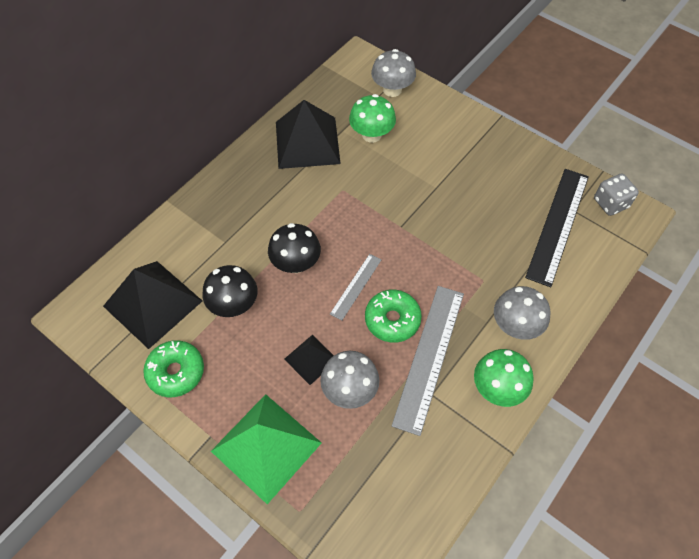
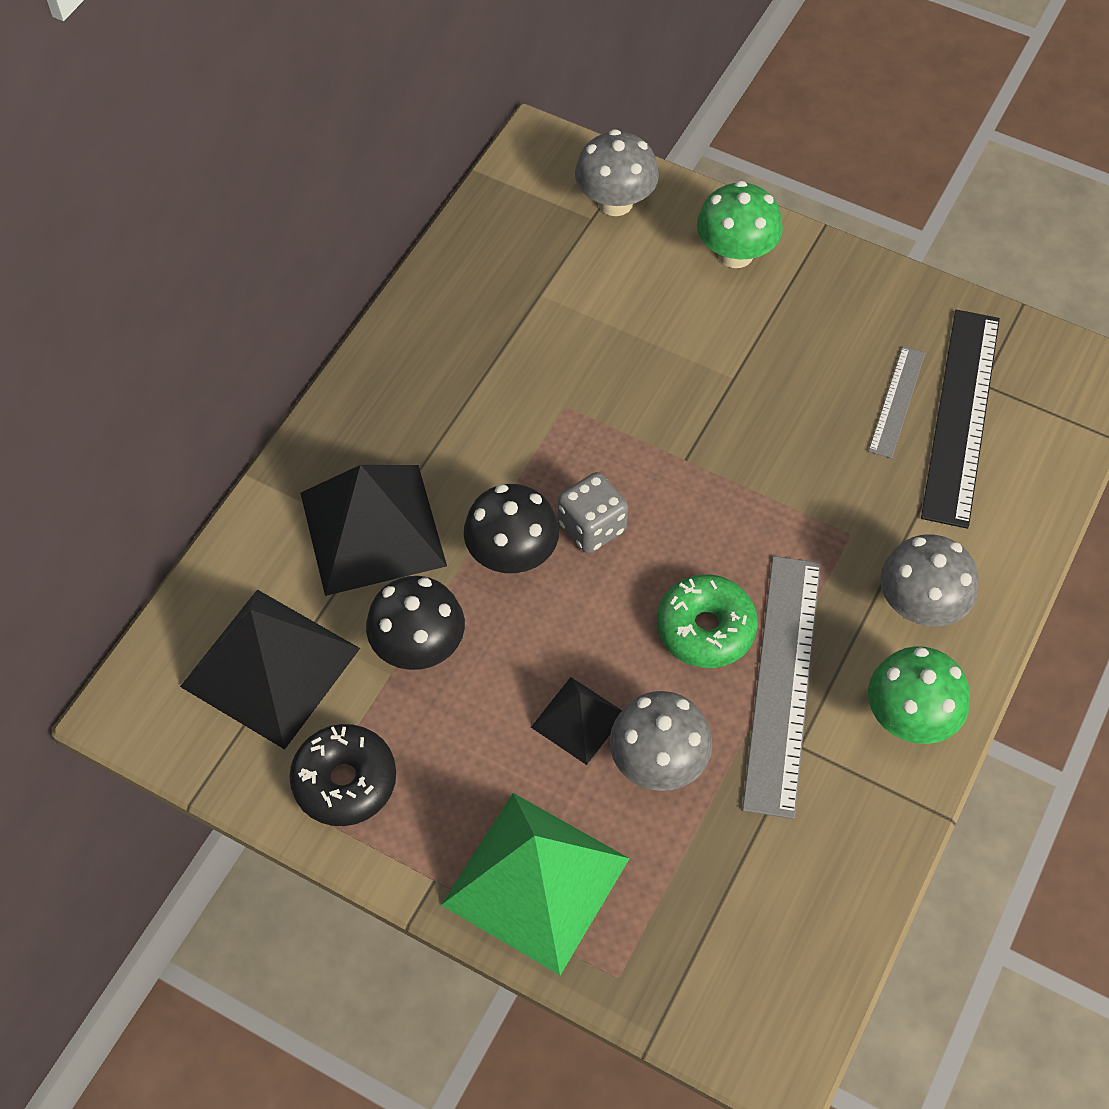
camera: 10 degrees left, 0 degrees up
(176, 372) = (345, 781): green donut -> black donut
(307, 142) = (480, 326): black pyramid -> black pyramid (372, 529)
(356, 286) = (628, 579): grey ruler -> grey ruler (897, 401)
(371, 135) = (596, 295): green mushroom -> green mushroom (735, 254)
(610, 203) = (1045, 362): grey dice -> grey dice (592, 527)

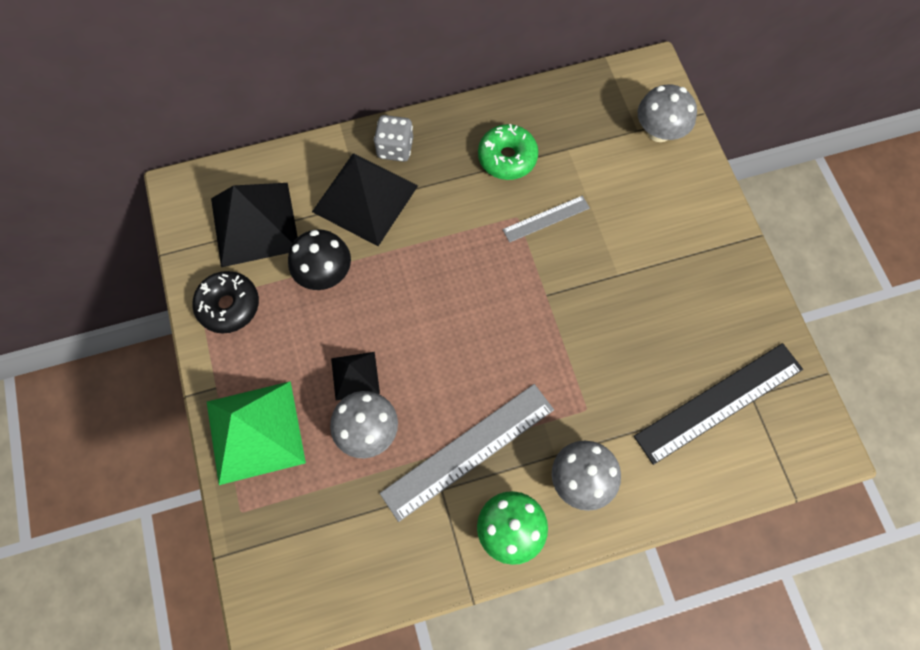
camera: 45 degrees right, 10 degrees up
(512, 555) = (412, 268): black mushroom -> none
(592, 527) = (464, 288): grey dice -> grey dice (395, 148)
(705, 629) = (461, 388): green donut -> green donut (507, 158)
(735, 254) = (693, 210): green mushroom -> none
(897, 401) = (691, 363): grey ruler -> grey ruler (546, 219)

